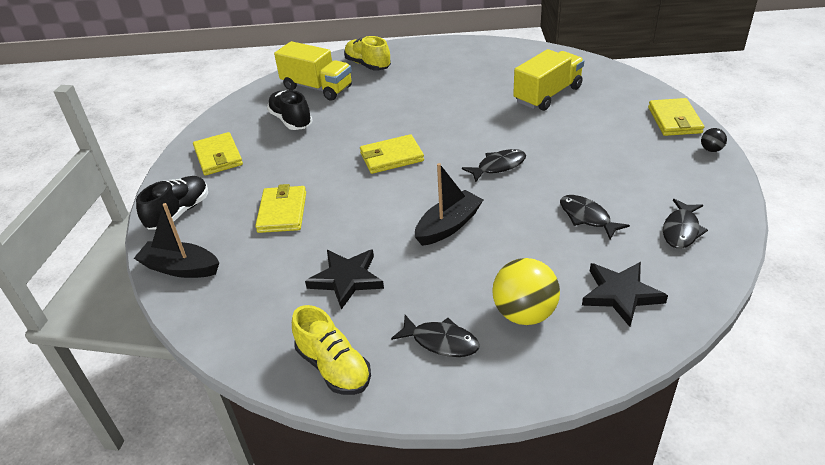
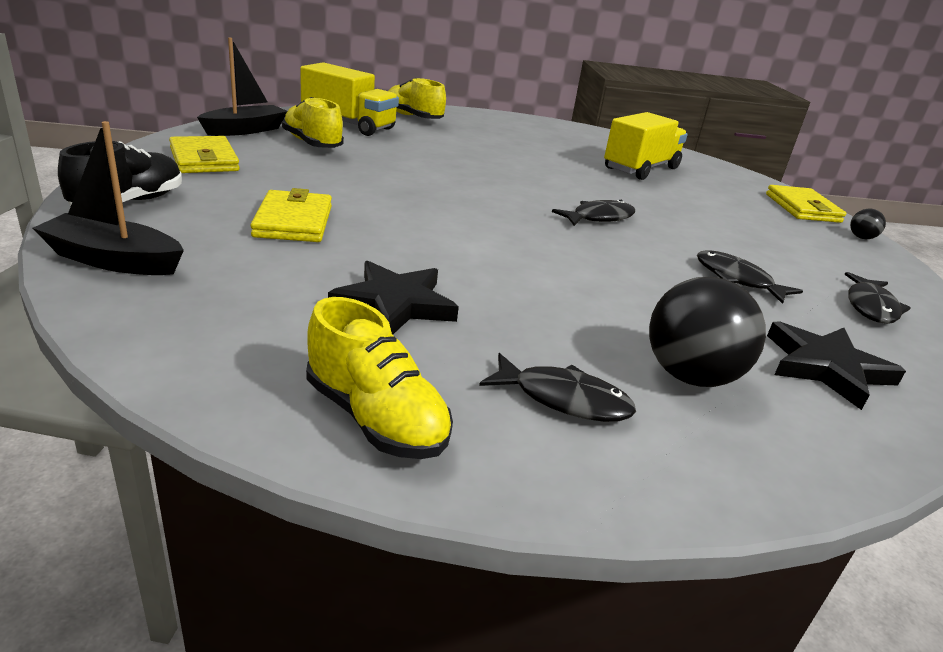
camera: 10 degrees left, 10 degrees down
(291, 120) = (312, 144): black shoe -> yellow shoe
(391, 157) = (452, 191): yellow wallet -> none
(448, 226) = (544, 265): black boat -> black boat (245, 130)
(524, 314) = (690, 376): yellow ball -> black ball

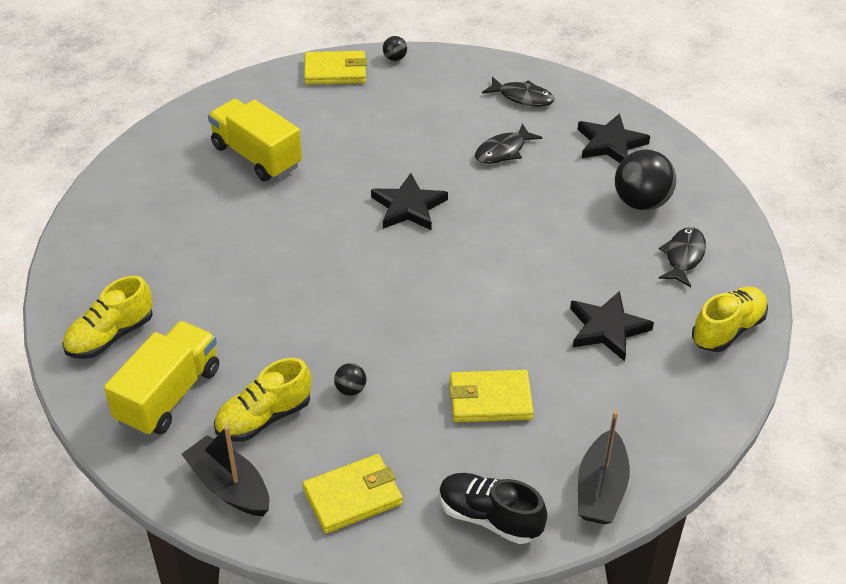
camera: 85 degrees left, 15 degrees up
(333, 171) = (350, 389): none -> black ball
(599, 218) = (408, 207): black fish -> black star

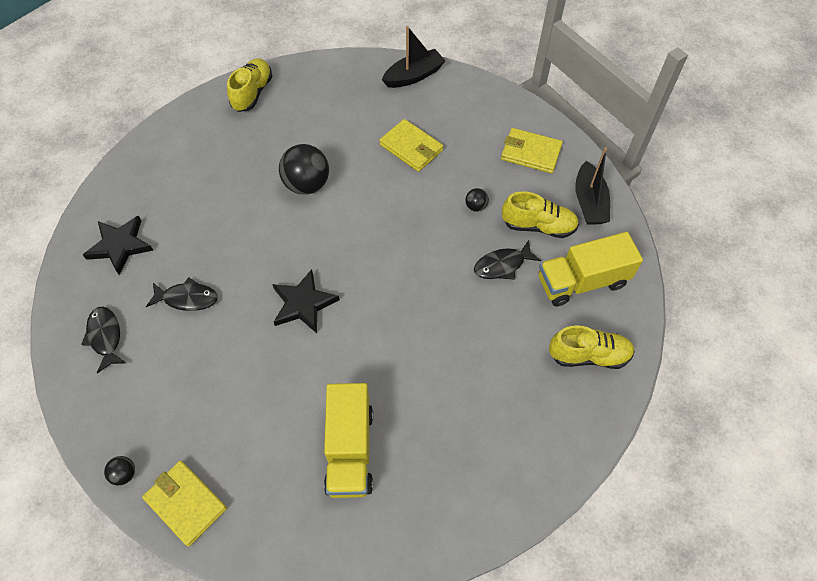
camera: 135 degrees left, 15 degrees up
(489, 517) = (477, 100): black shoe -> none
(607, 329) = (305, 137): black star -> none
(641, 202) = (173, 190): black ball -> black ball (307, 184)
(683, 256) = (208, 142): black fish -> black fish (502, 265)
(727, 330) = (252, 93): yellow shoe -> yellow shoe turned 105 degrees clockwise

